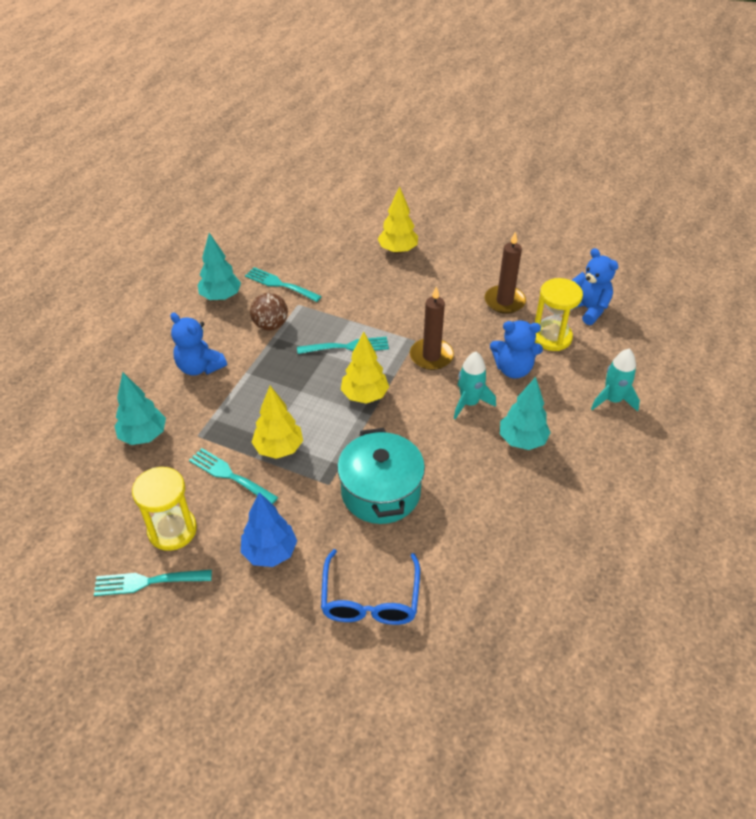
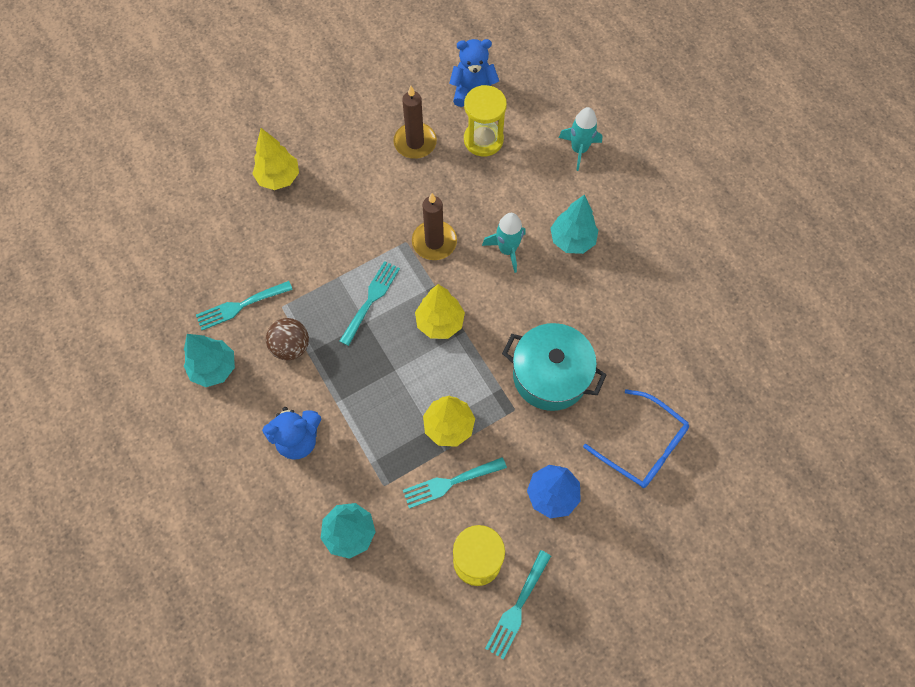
camera: 55 degrees left, 20 degrees up
(513, 369) = (496, 192): blue teddy bear -> none

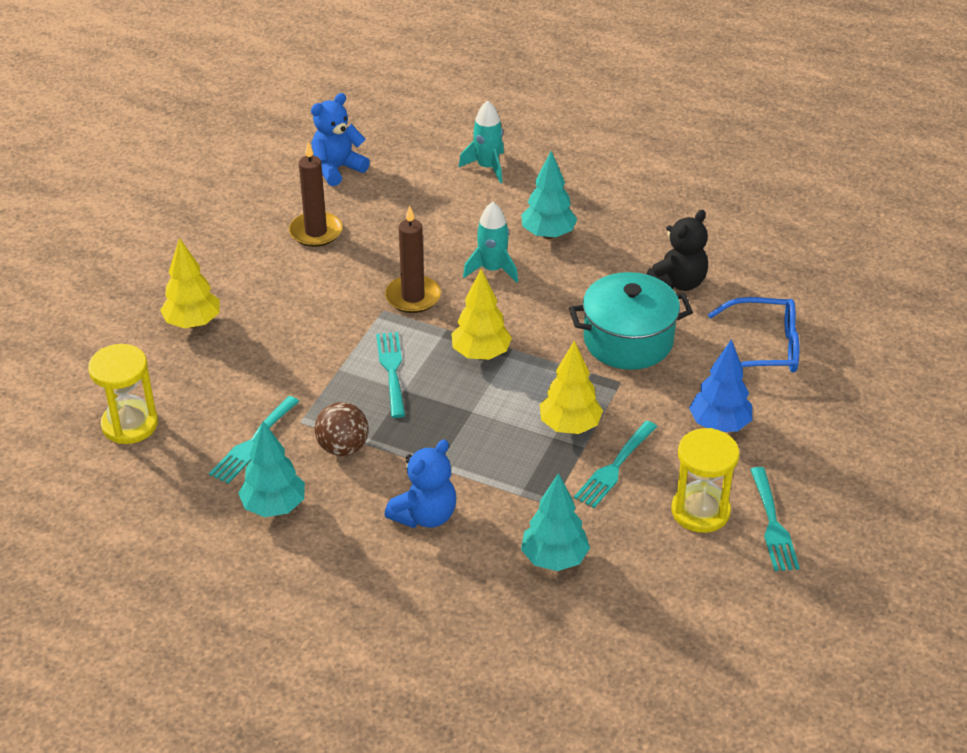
camera: 35 degrees left, 25 degrees down
(483, 140) = (385, 200): yellow hourglass -> yellow hourglass (130, 424)
(630, 344) = (677, 283): none -> black teddy bear

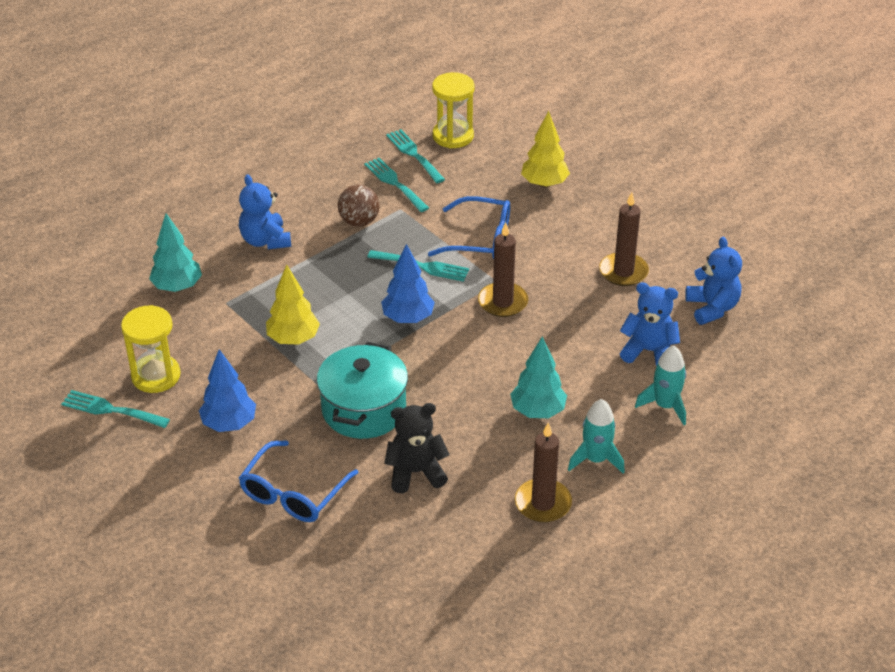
camera: 115 degrees right, 0 degrees up
(274, 507) = (327, 178): turquoise tree -> none
(320, 342) = (480, 239): none -> blue glasses
(422, 191) = (648, 351): none -> blue teddy bear
(481, 354) = (408, 318): yellow tree -> blue tree
(492, 269) = (509, 359): turquoise rocket -> turquoise rocket (596, 459)
(614, 467) = (233, 347): turquoise fork -> turquoise fork (414, 154)
(652, 203) = (543, 503): none -> brown candle
(677, 283) = (416, 472): black teddy bear -> black teddy bear turned 105 degrees clockwise

